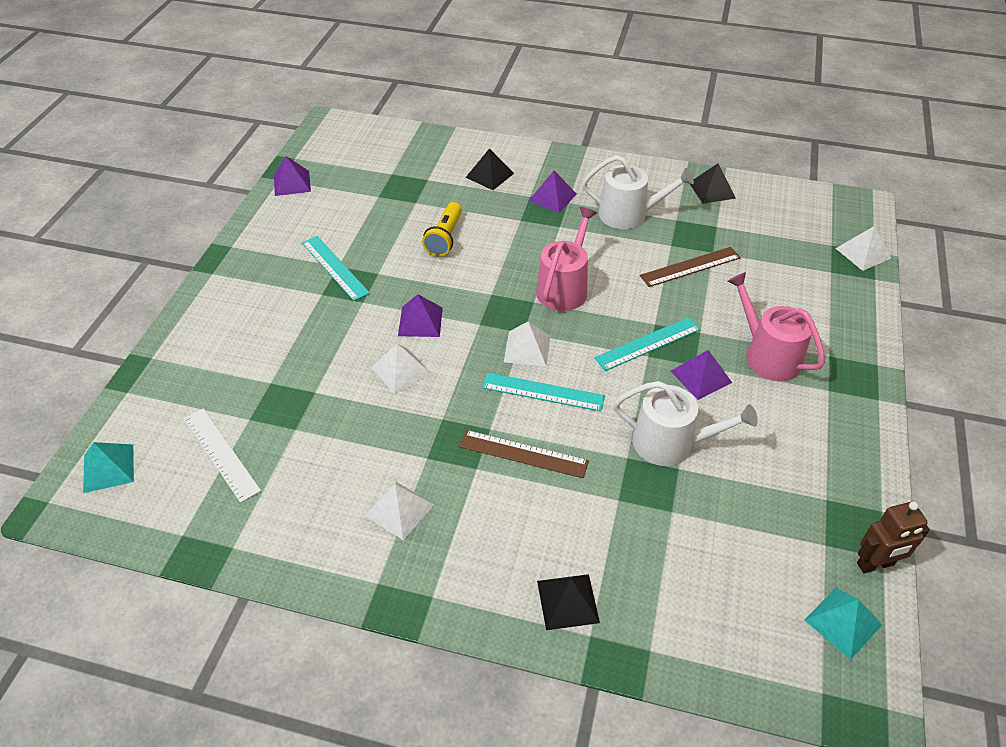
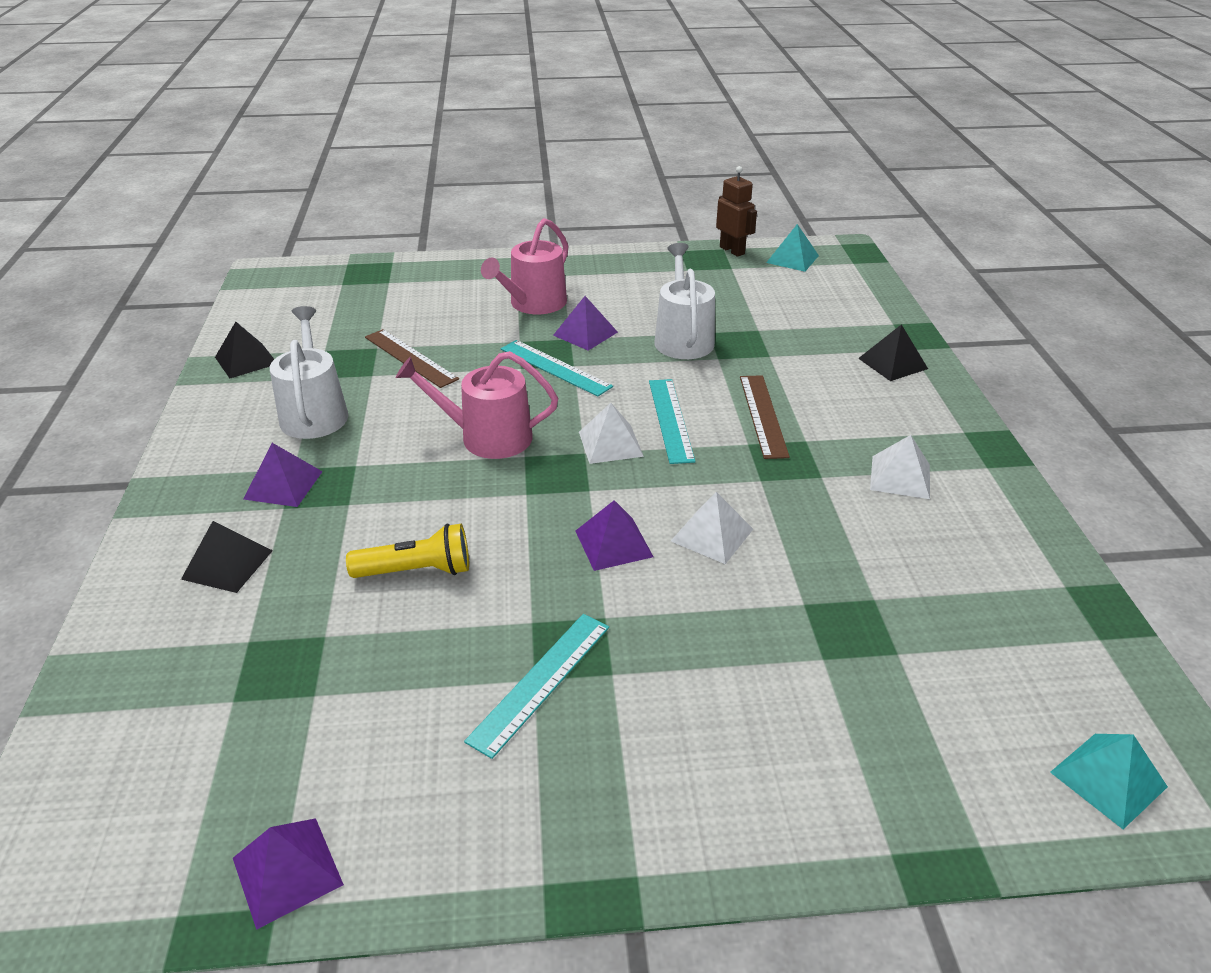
camera: 110 degrees left, 10 degrees down
(221, 454) = (971, 656): white ruler -> none
(863, 253) = (351, 268): white pyramid -> none

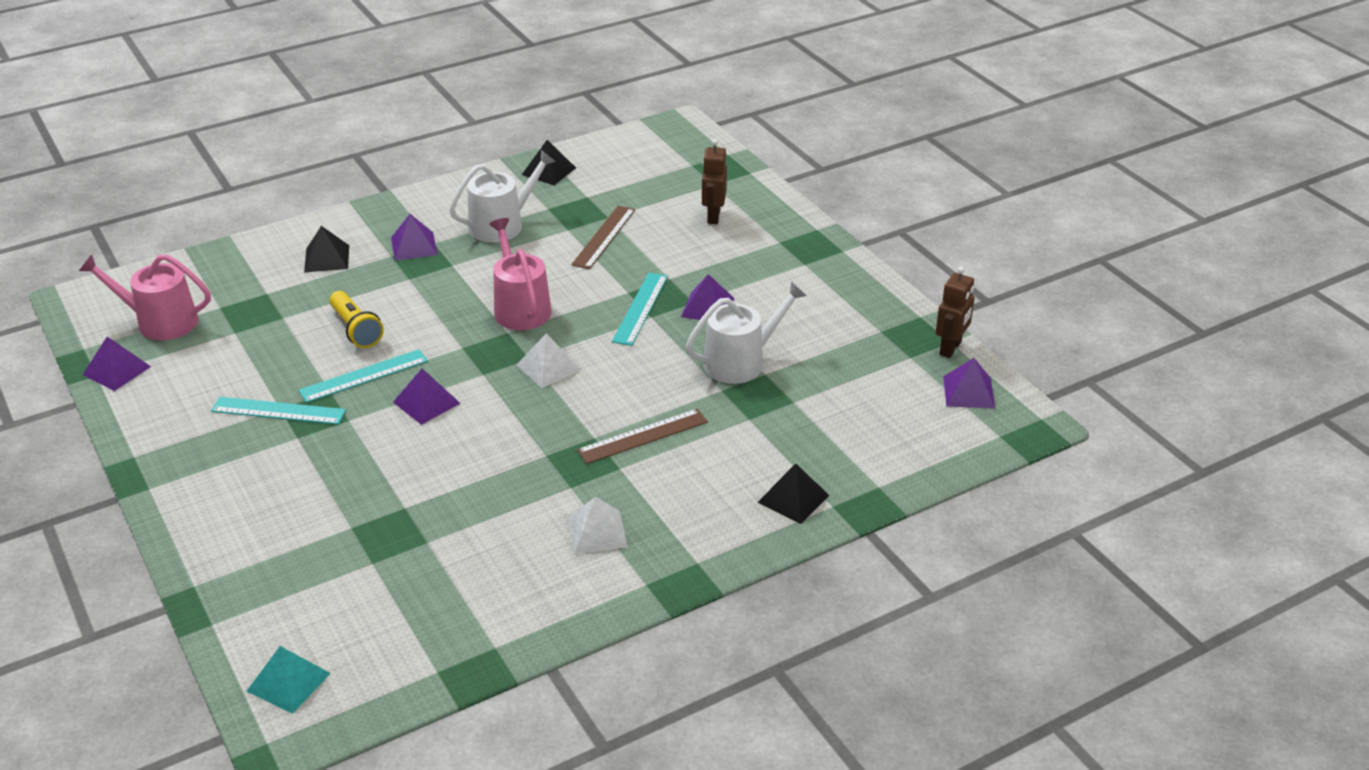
camera: 65 degrees right, 0 degrees up
(442, 295) = (713, 216): none -> brown robot
(534, 304) = (737, 266): pink watering can -> pink watering can (160, 322)
(670, 420) = (602, 388): turquoise ruler -> turquoise ruler (363, 376)
(712, 535) = (461, 446): white pyramid -> none
(792, 259) = (968, 392): turquoise pyramid -> purple pyramid

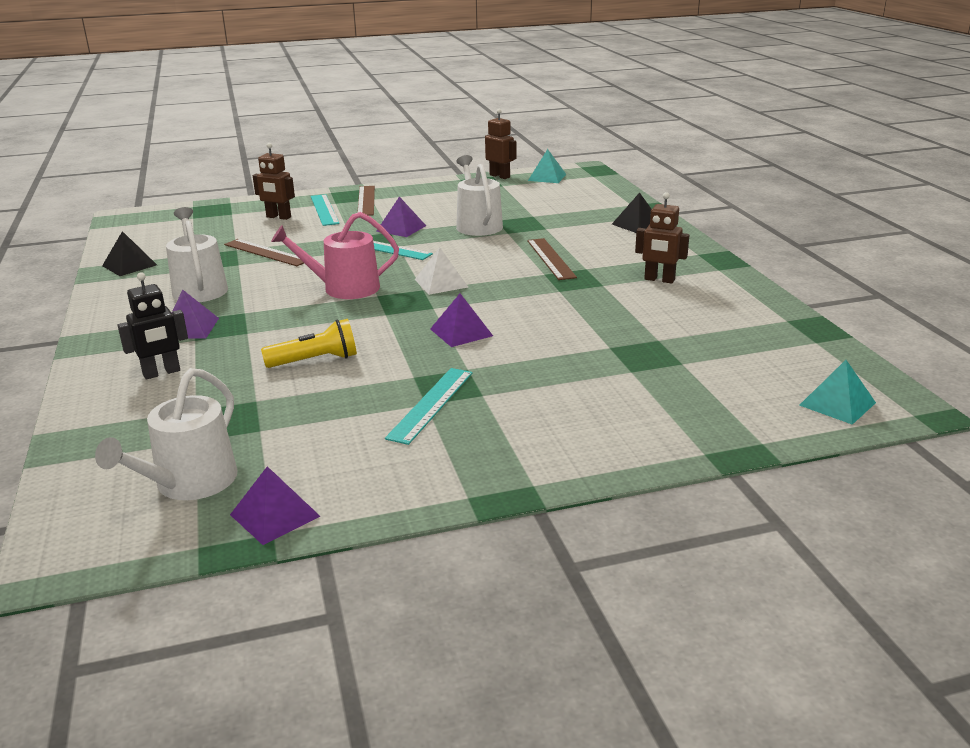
camera: 75 degrees left, 10 degrees down
(160, 322) = (190, 483): pink watering can -> white watering can
(327, 258) = (162, 373): black pyramid -> black robot
(363, 376) = (399, 359): turquoise ruler -> turquoise ruler (324, 210)
(597, 532) = (659, 280): white pyramid -> brown robot
(796, 261) = (366, 200): none -> brown ruler
(968, 392) = (547, 177): purple pyramid -> turquoise pyramid

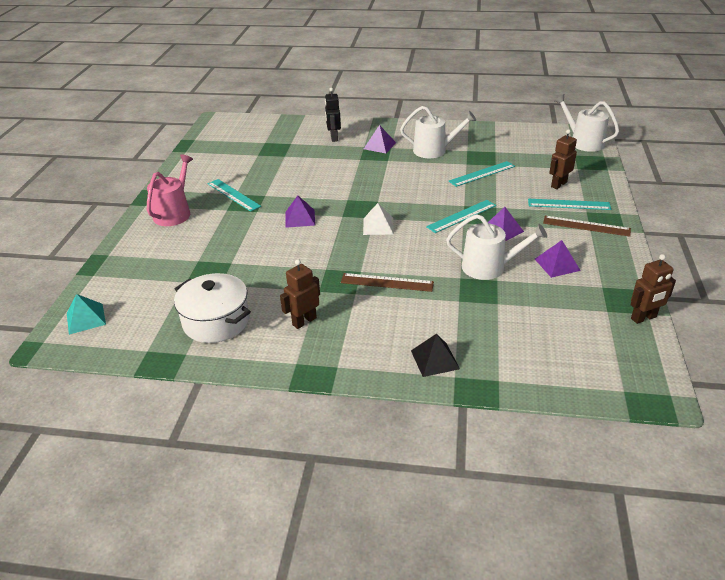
camera: 115 degrees right, 10 degrees up
(129, 265) = (488, 133): black pyramid -> none
(190, 483) = (234, 140): white watering can -> white watering can (583, 142)
(266, 252) = (482, 174): brown ruler -> turquoise ruler
(275, 515) = (195, 153): purple pyramid -> purple pyramid (557, 264)
(315, 361) = (309, 173): yellow flashlight -> none
(344, 288) = (397, 192): pink watering can -> pink watering can (174, 213)
(547, 177) = (629, 351): turquoise pyramid -> none
(721, 321) = (216, 321): none -> white pot

